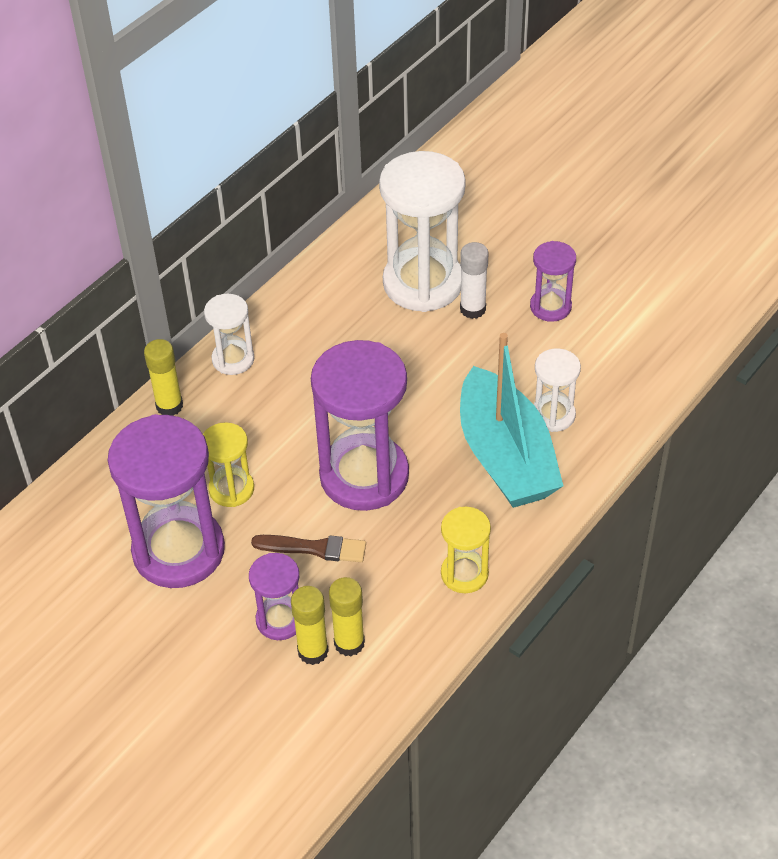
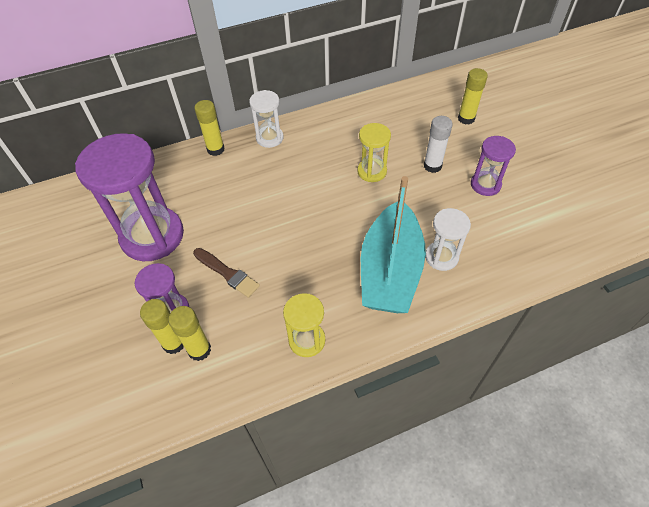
camera: 30 degrees right, 5 degrees up
(231, 489) = (210, 213): yellow hourglass -> yellow hourglass (372, 171)
(364, 476) = (291, 241): purple hourglass -> none
(423, 283) = (411, 138): white hourglass -> none
(474, 228) = (466, 118): none -> yellow glue stick

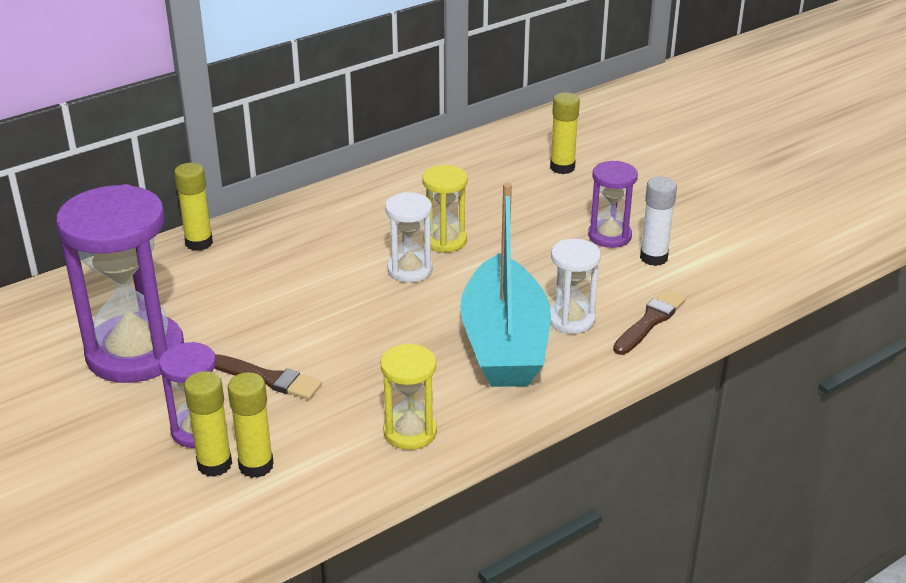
camera: 15 degrees left, 20 degrees down
(269, 138) = (279, 220): white hourglass -> white hourglass (410, 270)
(432, 166) = (530, 224): white glue stick -> white glue stick (653, 258)
(497, 268) = (650, 321): none -> brown brush

